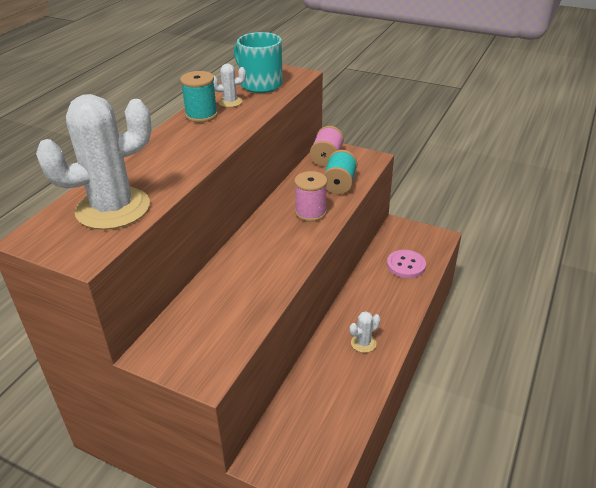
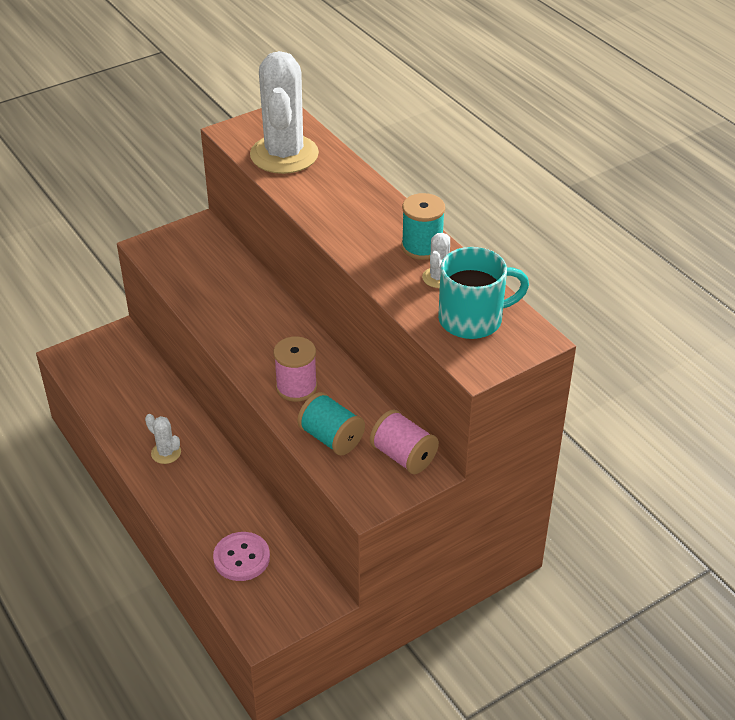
camera: 120 degrees right, 5 degrees up
(363, 343) = (166, 453): white cactus -> white cactus turned 45 degrees counterclockwise

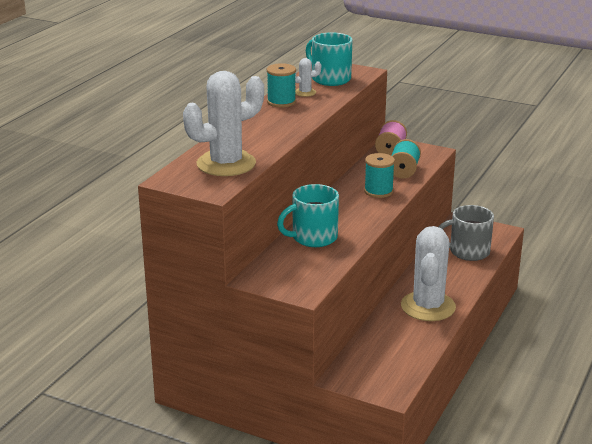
camera: 120 degrees left, 15 degrees down
(166, 453) = (428, 306): white cactus -> white cactus, size x2.33
(239, 291) = (313, 238): none -> turquoise mug
(241, 558) = (468, 252): pink button -> grey mug
(296, 387) = (378, 191): pink spool -> turquoise spool

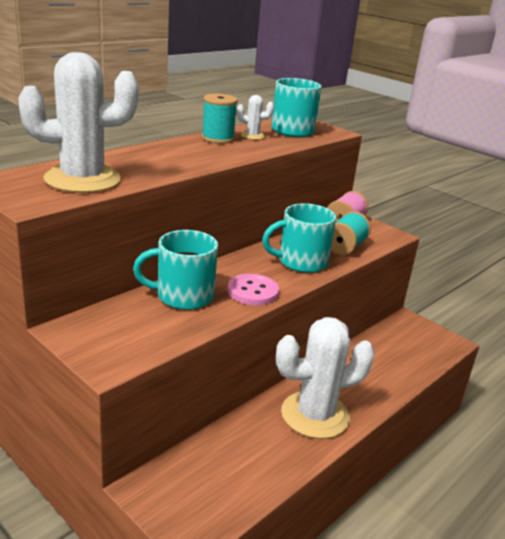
camera: 15 degrees right, 0 degrees up
(360, 222) = (253, 291): none -> pink button
(378, 191) = (301, 262): turquoise spool -> turquoise mug
(428, 306) = (315, 415): white cactus -> white cactus turned 45 degrees clockwise
(468, 252) = (399, 357): grey mug -> none

